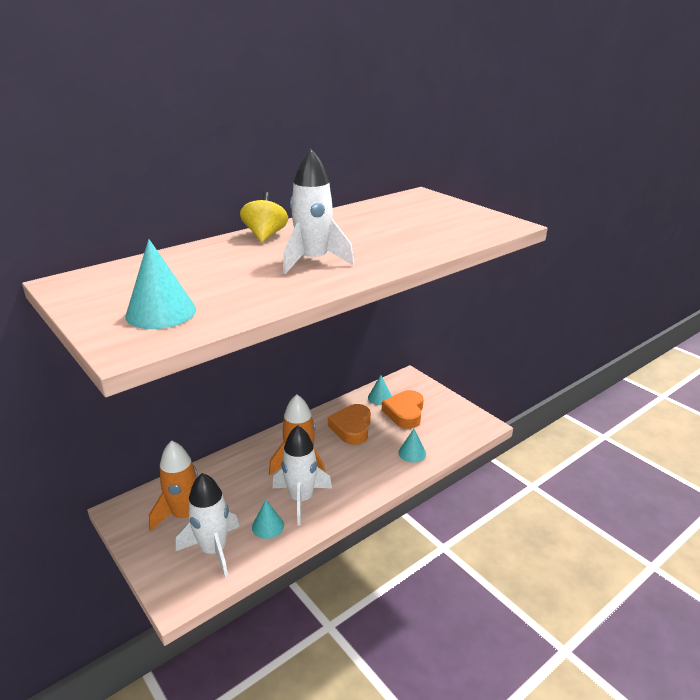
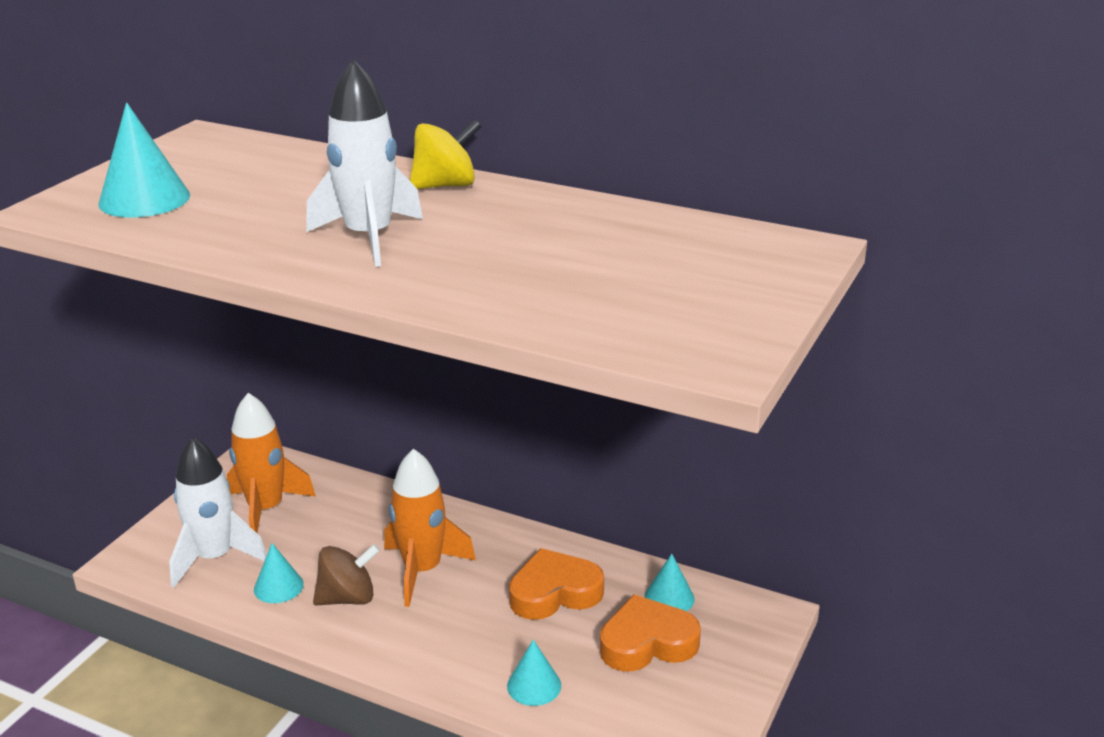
camera: 65 degrees right, 0 degrees up
(301, 499) = (348, 598): white rocket -> brown spinning top

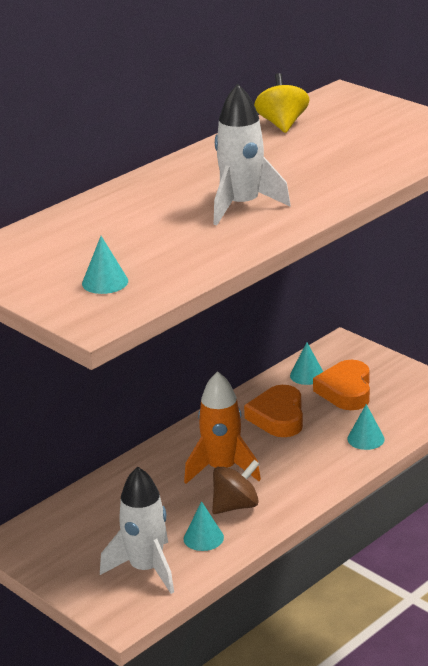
camera: 70 degrees left, 0 degrees up
(144, 199) = (105, 282): turquoise cone -> turquoise cone, size x0.63
(266, 509) = (94, 538): orange rocket -> none
(348, 598) = (236, 506): brown spinning top -> brown spinning top turned 60 degrees clockwise
(445, 185) = (168, 176): yellow spinning top -> yellow spinning top (282, 124)

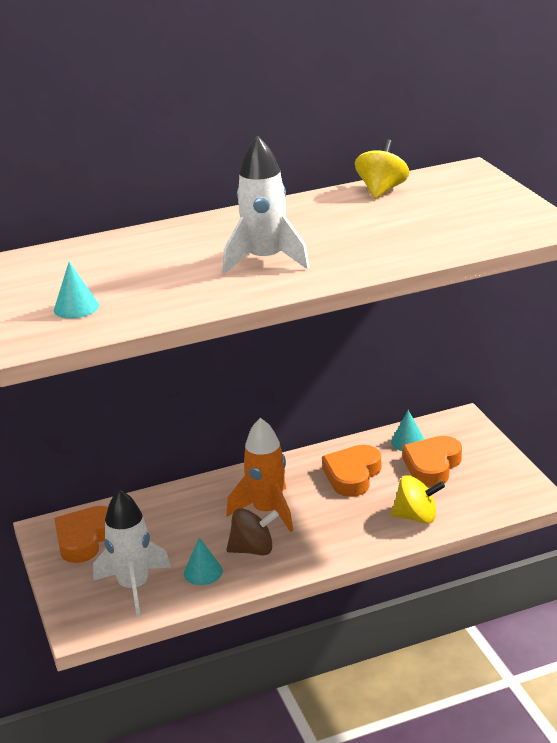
camera: 25 degrees right, 0 degrees up
(58, 540) = (85, 539): none -> orange heart
(365, 439) = (416, 517): turquoise cone -> yellow spinning top

